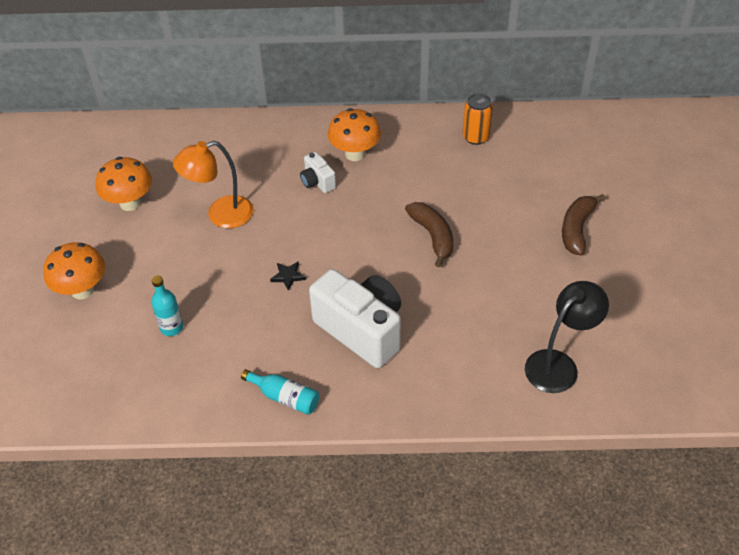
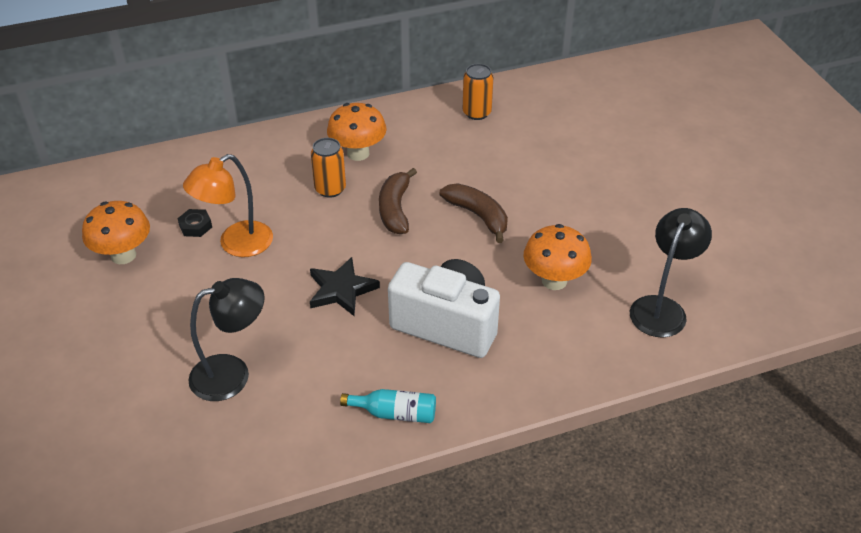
camera: 20 degrees left, 5 degrees down
(82, 290) = (106, 360): orange mushroom -> orange mushroom (554, 280)
(171, 327) = (232, 374): turquoise bottle -> black lamp
(195, 191) = (195, 226): none -> black nut
(288, 276) = (341, 290): black star -> black star, size x1.80
(317, 182) = (330, 189): white camera -> orange can
(577, 229) = (618, 178): brown banana -> brown banana (395, 209)

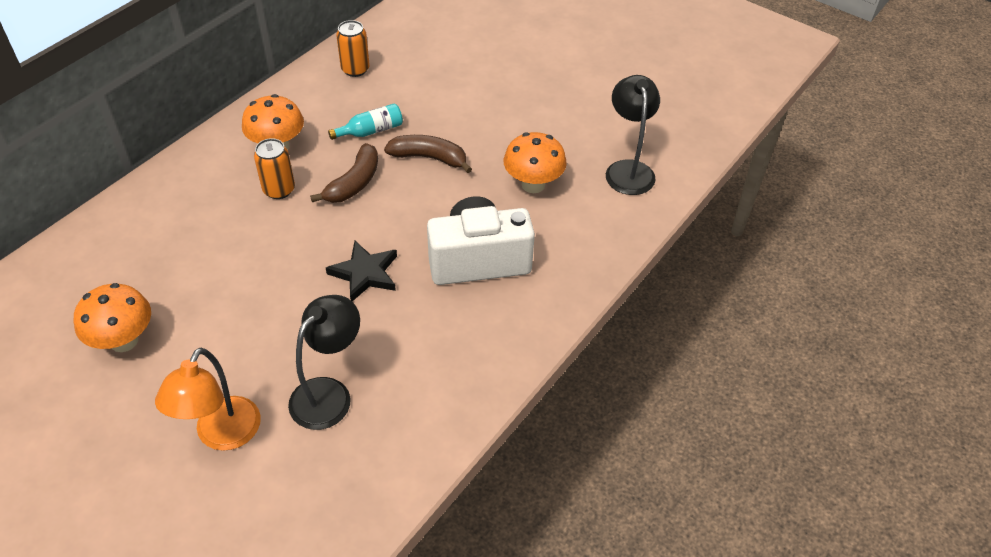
camera: 35 degrees left, 5 degrees up
(195, 226) = (175, 280): black nut -> none
(236, 245) = (232, 279): orange lamp -> orange lamp (222, 435)
(395, 209) = (354, 183): brown banana -> brown banana turned 120 degrees counterclockwise
(395, 413) = (497, 353): turquoise bottle -> turquoise bottle (371, 131)

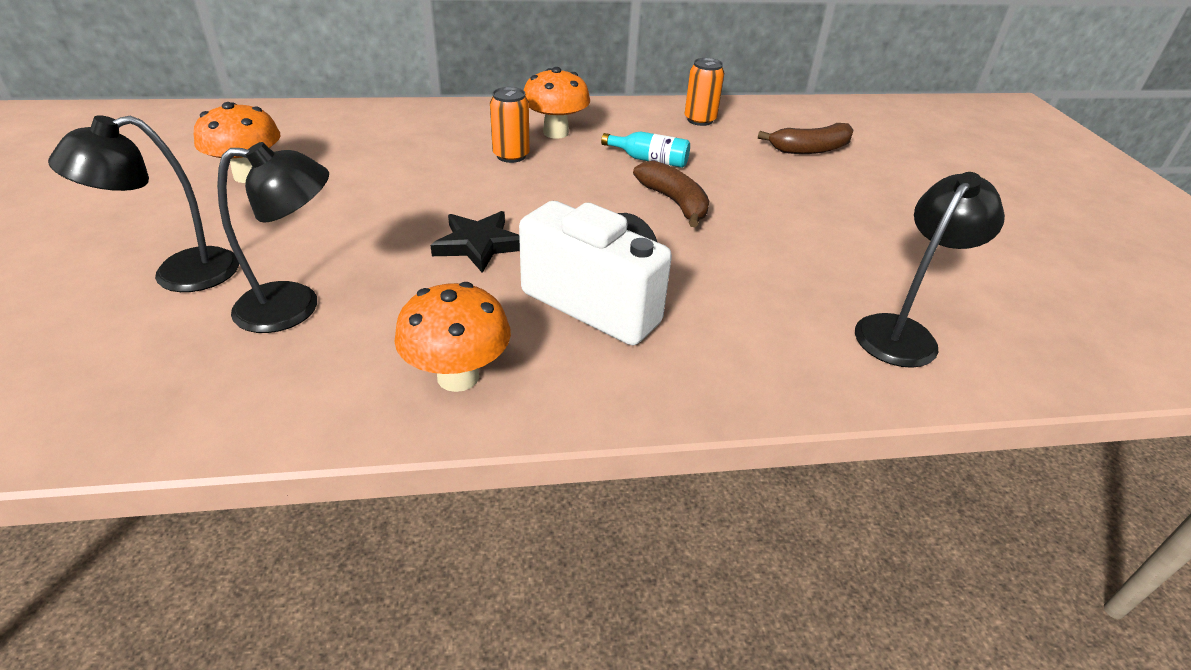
camera: 45 degrees right, 10 degrees down
(222, 435) = (179, 274): orange lamp -> black lamp
(354, 183) = (577, 183): brown banana -> brown banana (810, 149)
(533, 184) = (755, 278): orange mushroom -> orange mushroom (458, 376)

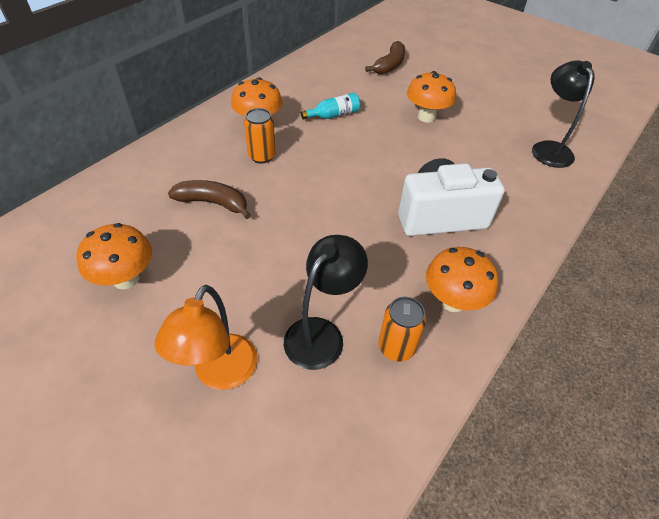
camera: 45 degrees left, 10 degrees up
(179, 274) = (220, 374): black lamp -> orange lamp
(479, 244) = (342, 225): black star -> none
(674, 202) = (384, 136): brown banana -> brown banana (213, 203)
(700, 120) = (316, 73): orange can -> orange can (396, 347)
(766, 212) = (426, 117): none -> orange mushroom

